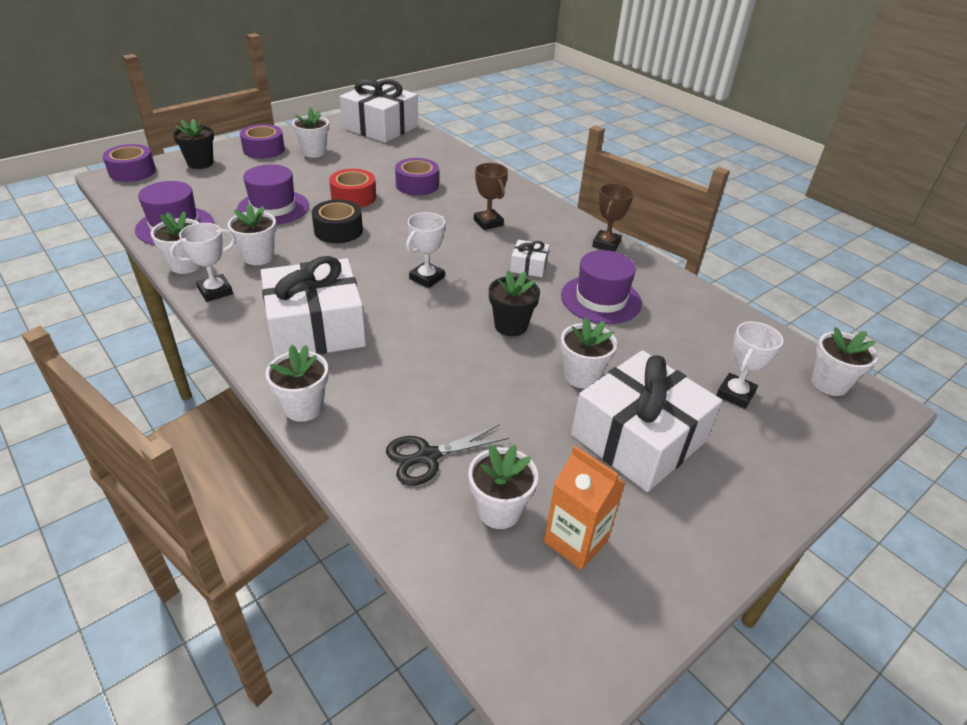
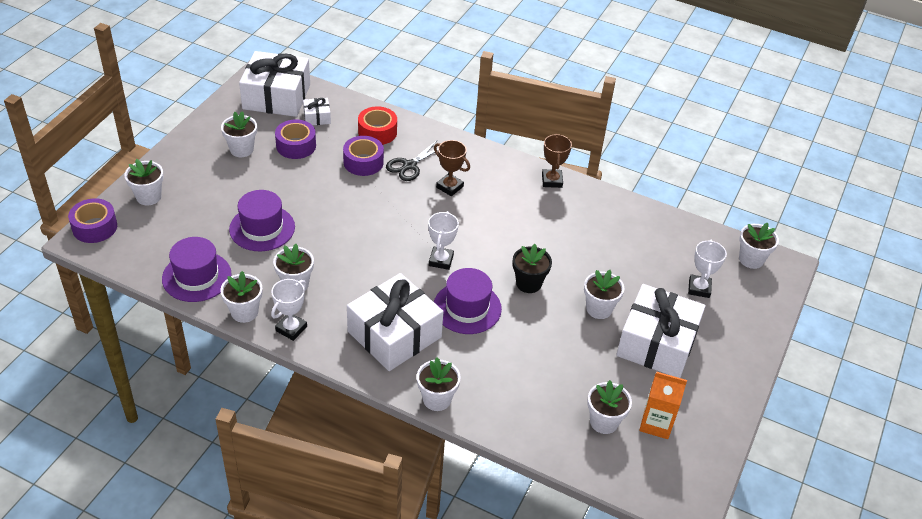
camera: 25 degrees left, 5 degrees up
(200, 163) = (148, 197): black flower pot -> white flower pot
(264, 149) = (192, 160): purple tape -> purple tape (296, 146)
(338, 230) = (337, 235): black tape -> none
(353, 197) = (320, 194): red tape -> red tape (377, 132)
(428, 456) = (540, 403): black scissors -> black scissors (409, 165)
(529, 266) = (508, 223): white gift -> white gift (317, 117)
(601, 299) = (576, 237): purple hat -> purple hat (467, 308)

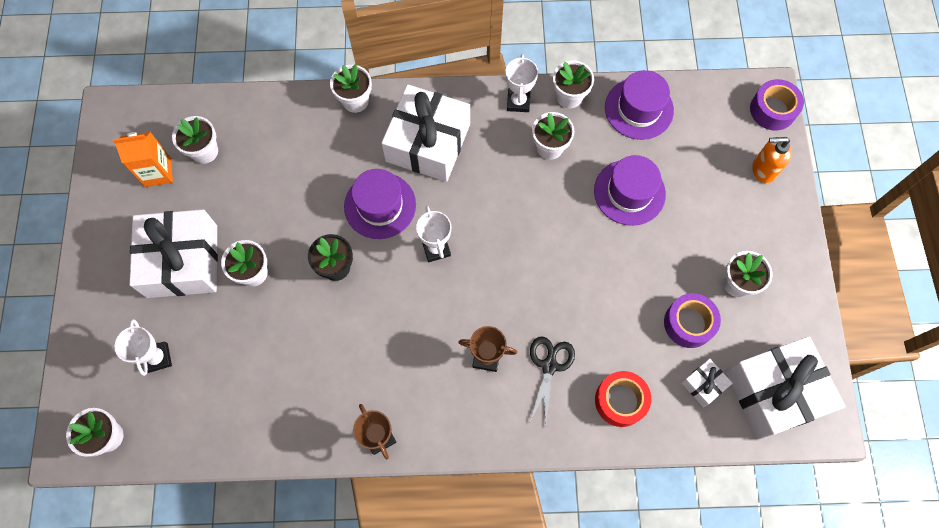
camera: 155 degrees right, 25 degrees up
(148, 197) = (763, 169): white flower pot -> orange soap dispenser
(363, 162) = (601, 341): purple tape -> none

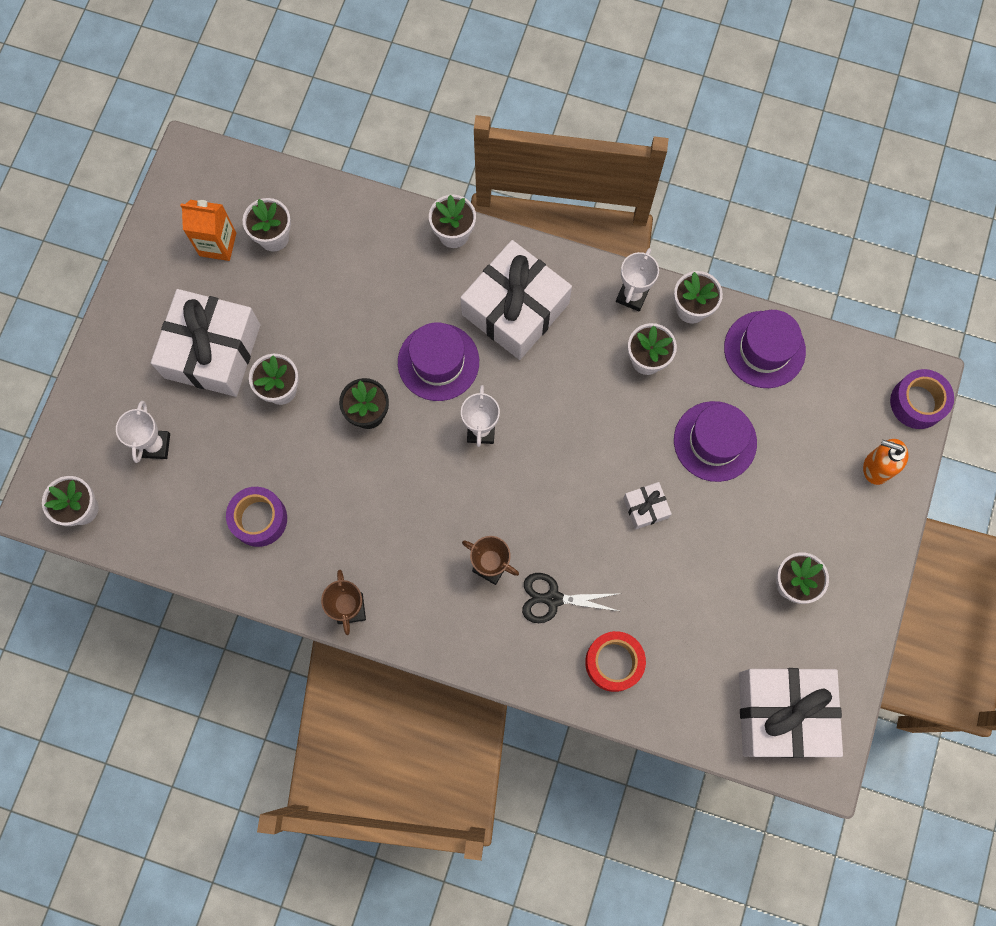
camera: 20 degrees right, 5 degrees up
(549, 366) = (553, 599): black scissors -> black scissors turned 120 degrees counterclockwise
(688, 323) = (720, 607): purple tape -> purple tape (259, 519)
(703, 384) = (709, 677): white gift -> white gift (645, 507)

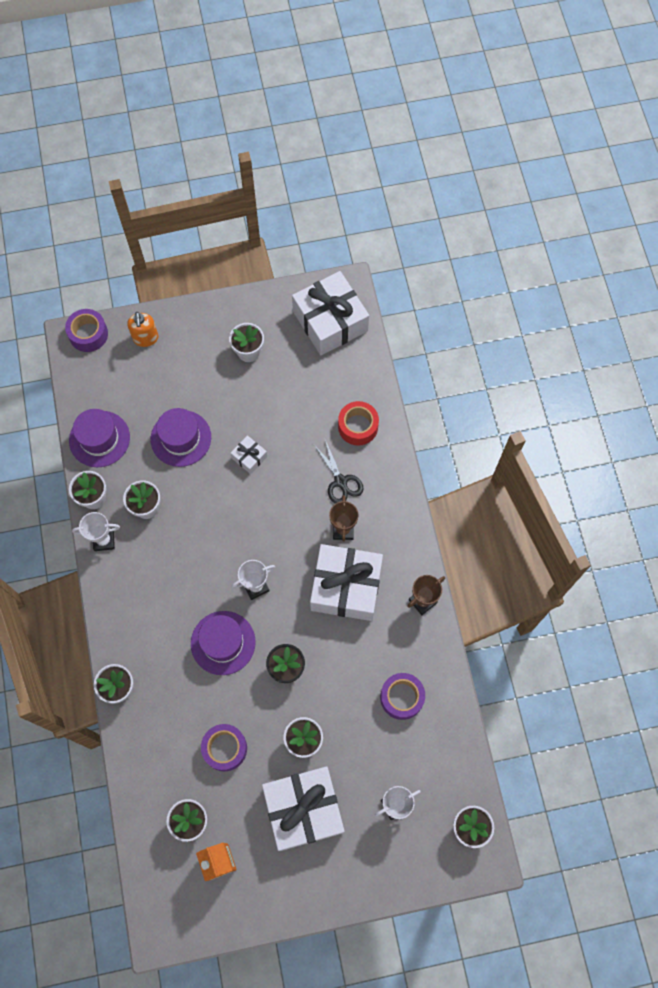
camera: 120 degrees left, 5 degrees down
(324, 306) = (225, 748): none -> purple tape
(515, 309) = (155, 612): white gift -> white gift (346, 587)

